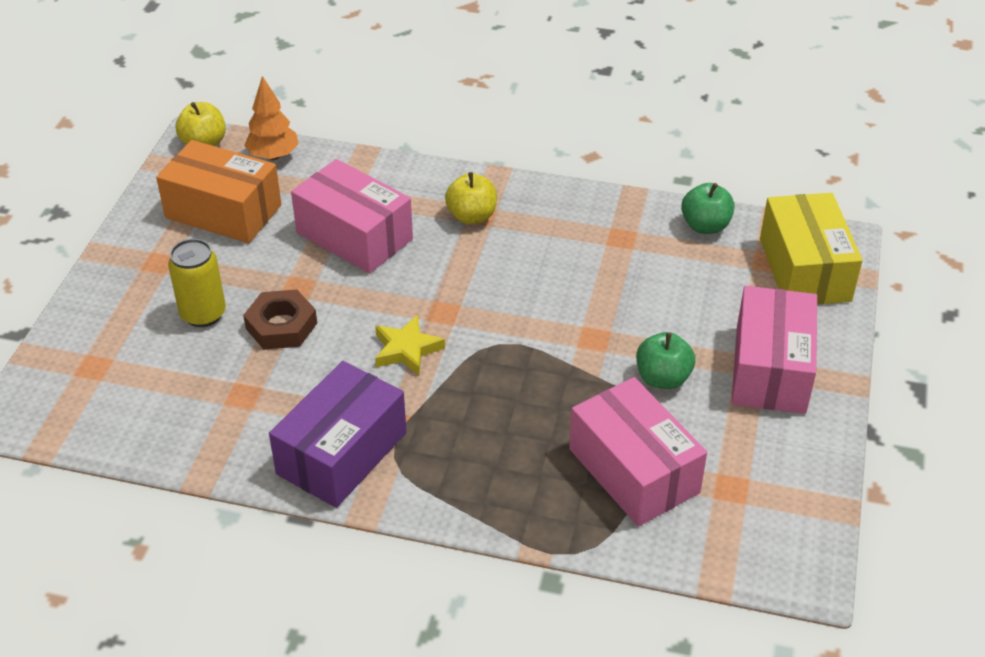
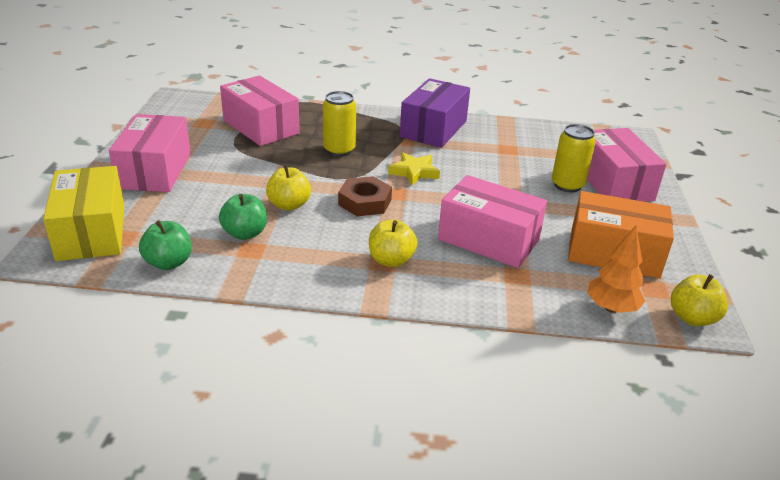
camera: 170 degrees right, 10 degrees down
(135, 315) = (613, 183): none -> pink box
(281, 326) = (508, 181): brown nut -> brown nut (364, 202)
(508, 403) = (339, 150): none -> yellow can
(582, 298) = (289, 205): none -> yellow apple
(662, 378) = (234, 164): green apple -> green apple (245, 233)

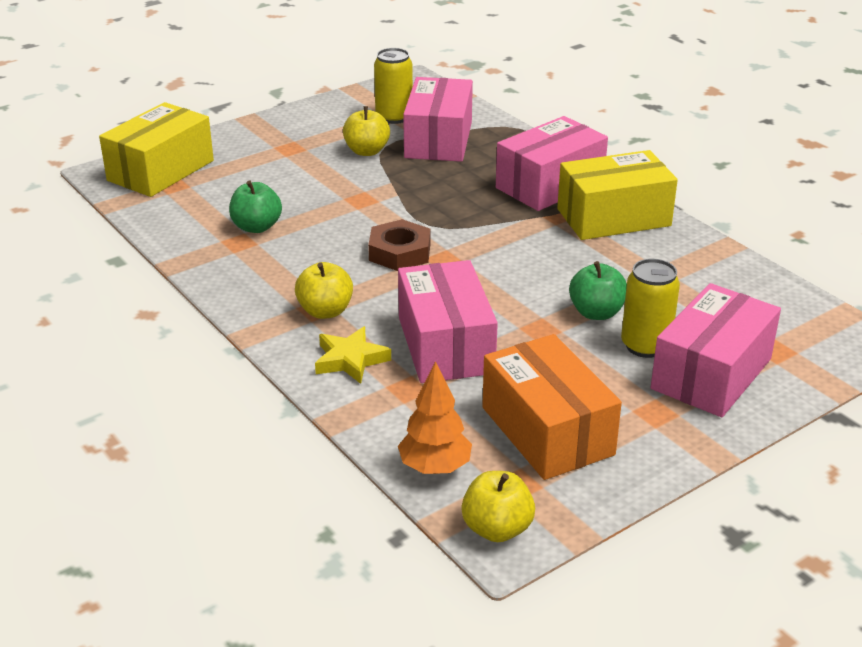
camera: 50 degrees right, 0 degrees up
(155, 171) = (282, 142): pink box -> pink box (549, 185)
(169, 263) = (169, 220): green apple -> green apple (596, 313)
(289, 205) = (331, 222): yellow apple -> yellow apple (366, 151)
(339, 150) = (469, 194): yellow can -> yellow can (394, 117)
(414, 172) = (501, 249): yellow star -> yellow star (350, 360)
(433, 129) = (613, 217): purple box -> yellow box

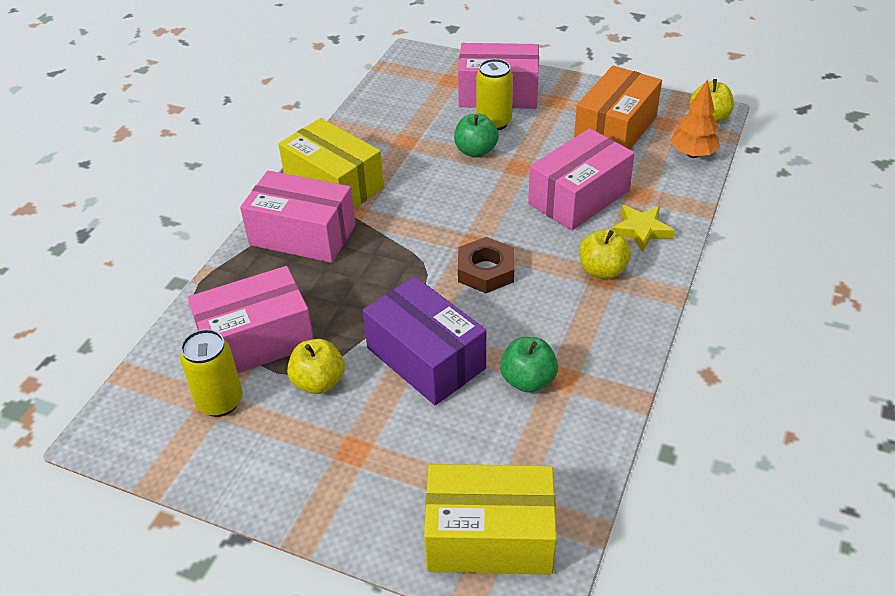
camera: 120 degrees left, 10 degrees up
(335, 195) = (426, 358): none -> purple box

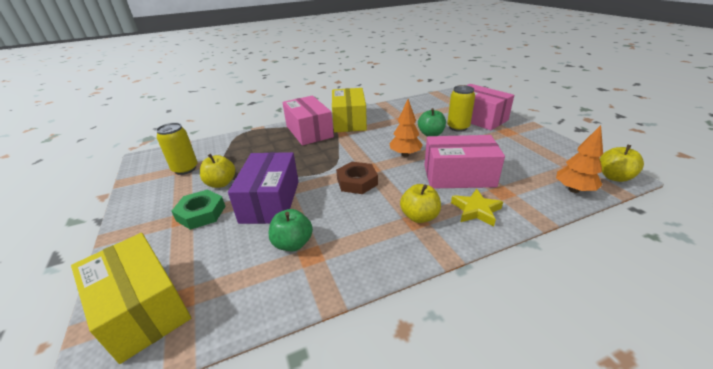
camera: 45 degrees right, 10 degrees down
(257, 341) = (232, 157): pink box -> none
(368, 429) = (201, 213): none -> green nut
(487, 200) = (405, 154): none -> orange tree
(615, 129) = (529, 156): orange box -> none

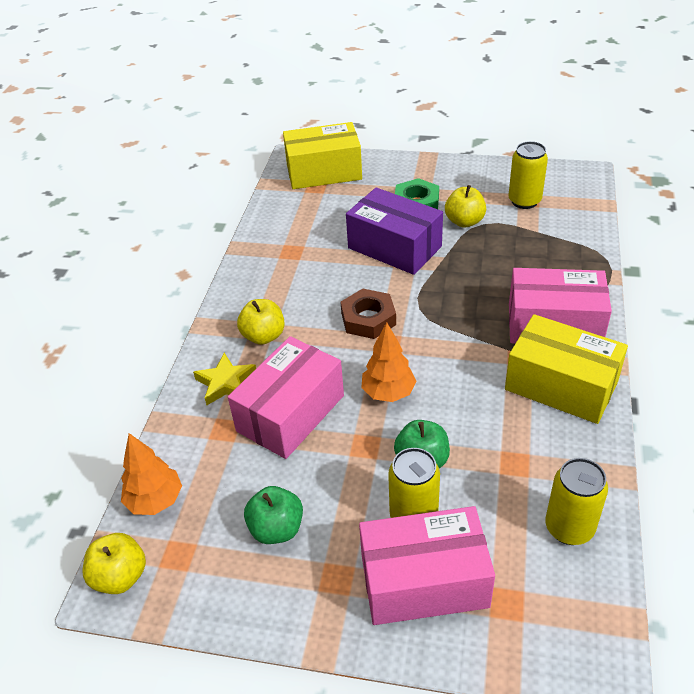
camera: 125 degrees right, 10 degrees up
(293, 243) = (315, 246): green apple -> green apple (276, 529)
(417, 105) = (569, 528): none -> yellow can

